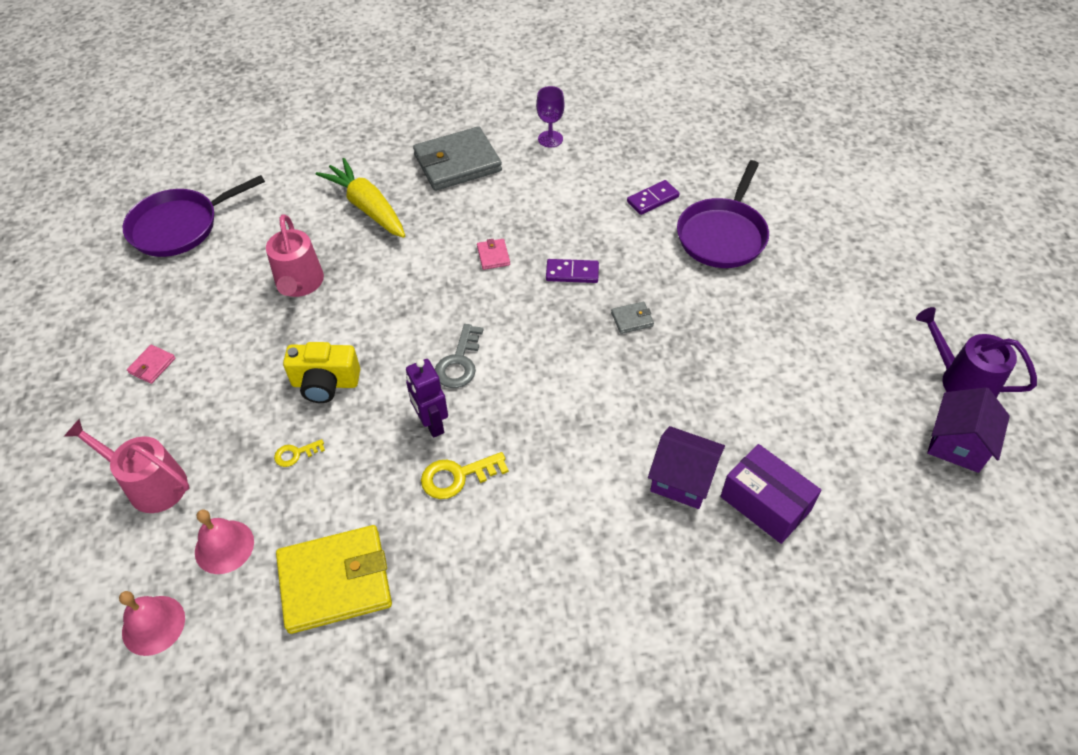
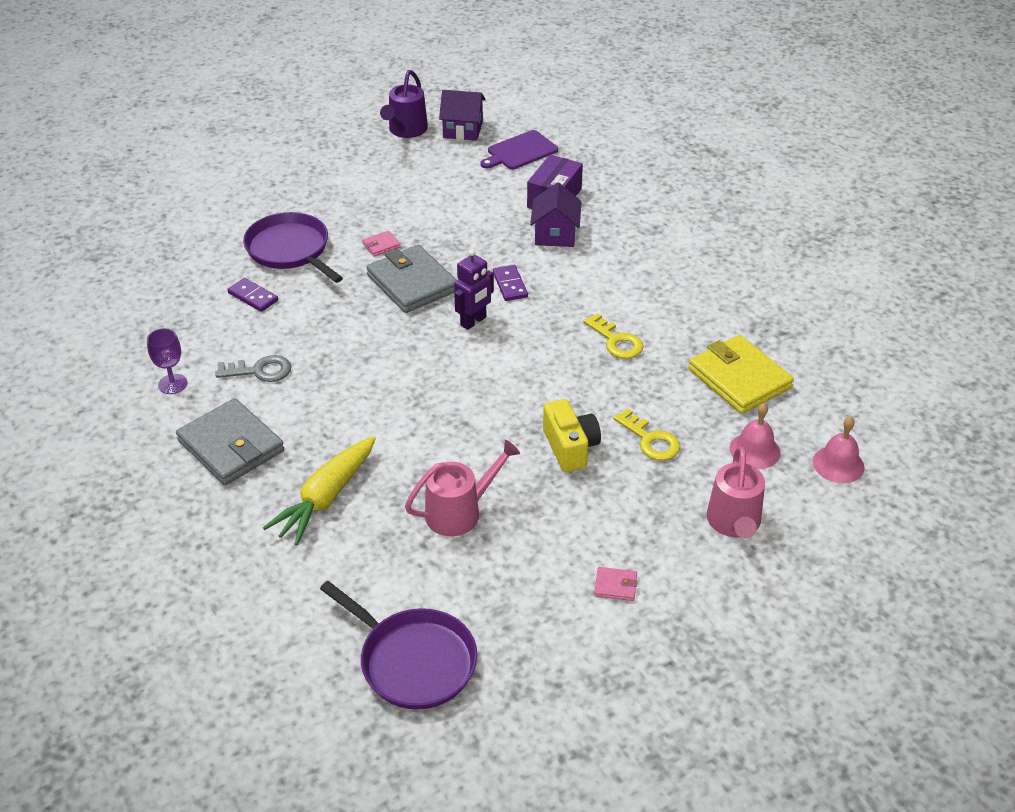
camera: 110 degrees left, 10 degrees down
(295, 454) = (650, 440): yellow key -> yellow key, size x1.71
(432, 424) = (576, 368): purple robot -> purple robot (473, 321)
(459, 362) = (505, 370): grey key -> grey key (260, 371)
(493, 256) = (366, 382): pink wallet -> pink wallet (381, 245)
(572, 273) = (370, 327): purple domino -> purple domino (510, 285)
(632, 319) = (412, 283): grey wallet -> grey wallet, size x2.38
(722, 235) = (290, 250): purple pan -> purple pan turned 135 degrees counterclockwise
(891, 497) = (520, 151): none -> purple cutting board

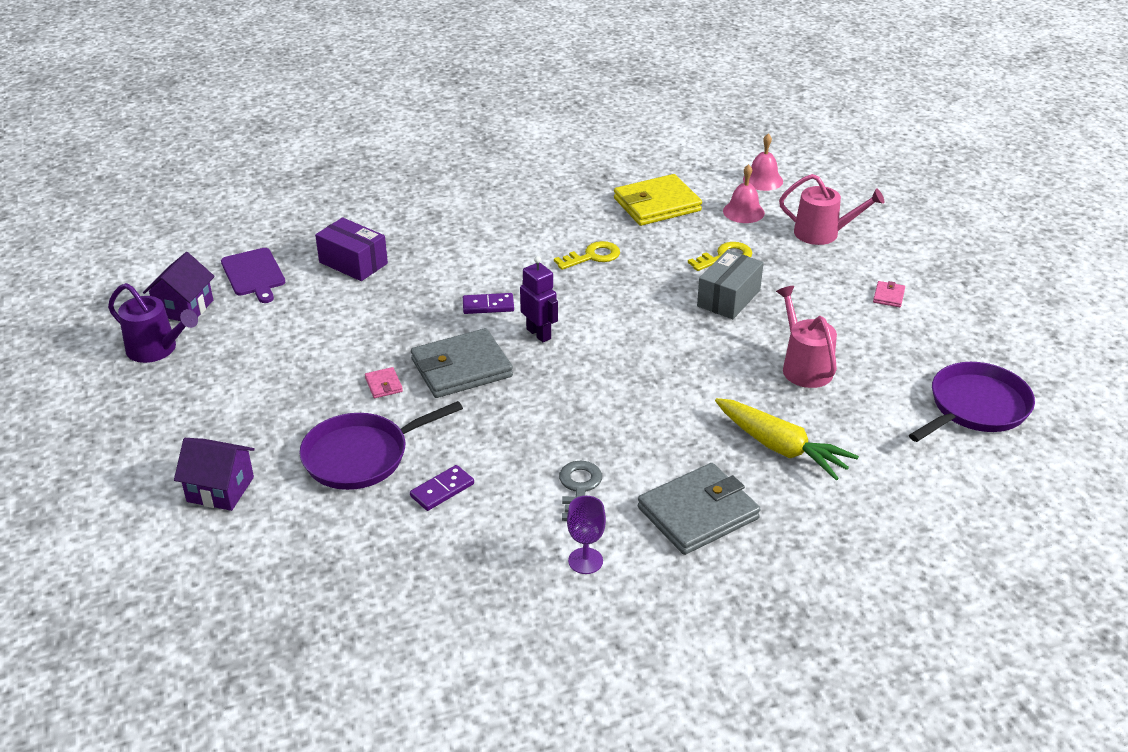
camera: 80 degrees left, 5 degrees down
(555, 234) = (416, 269): purple house -> purple house (220, 489)
(570, 447) = (728, 298): yellow camera -> grey box

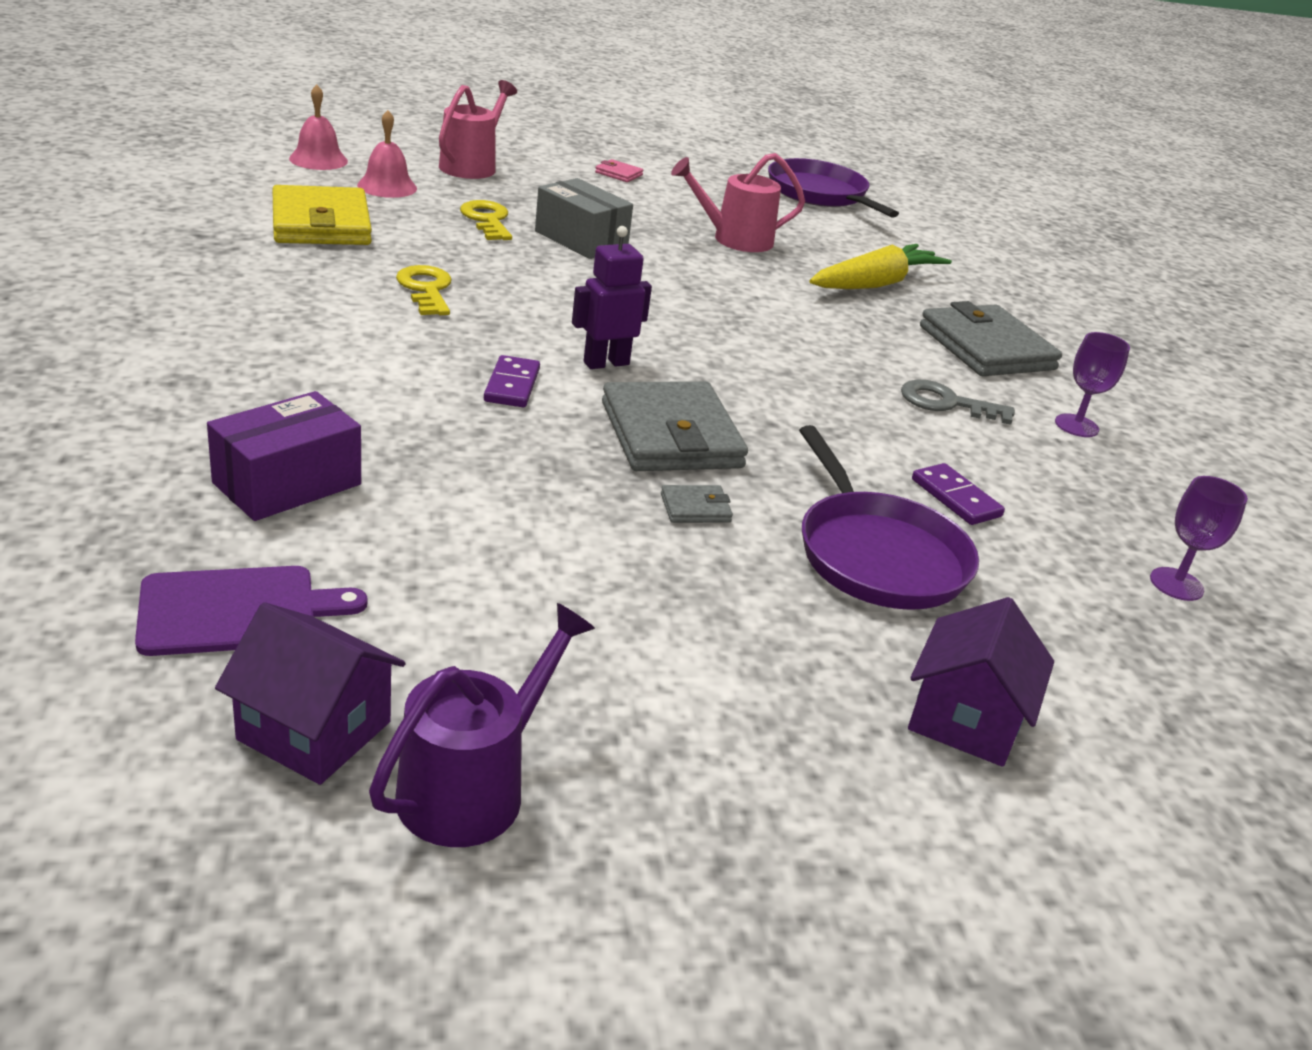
camera: 85 degrees left, 5 degrees down
(376, 594) = (1176, 584): none -> purple goblet
(384, 385) = (695, 508): pink wallet -> grey wallet

